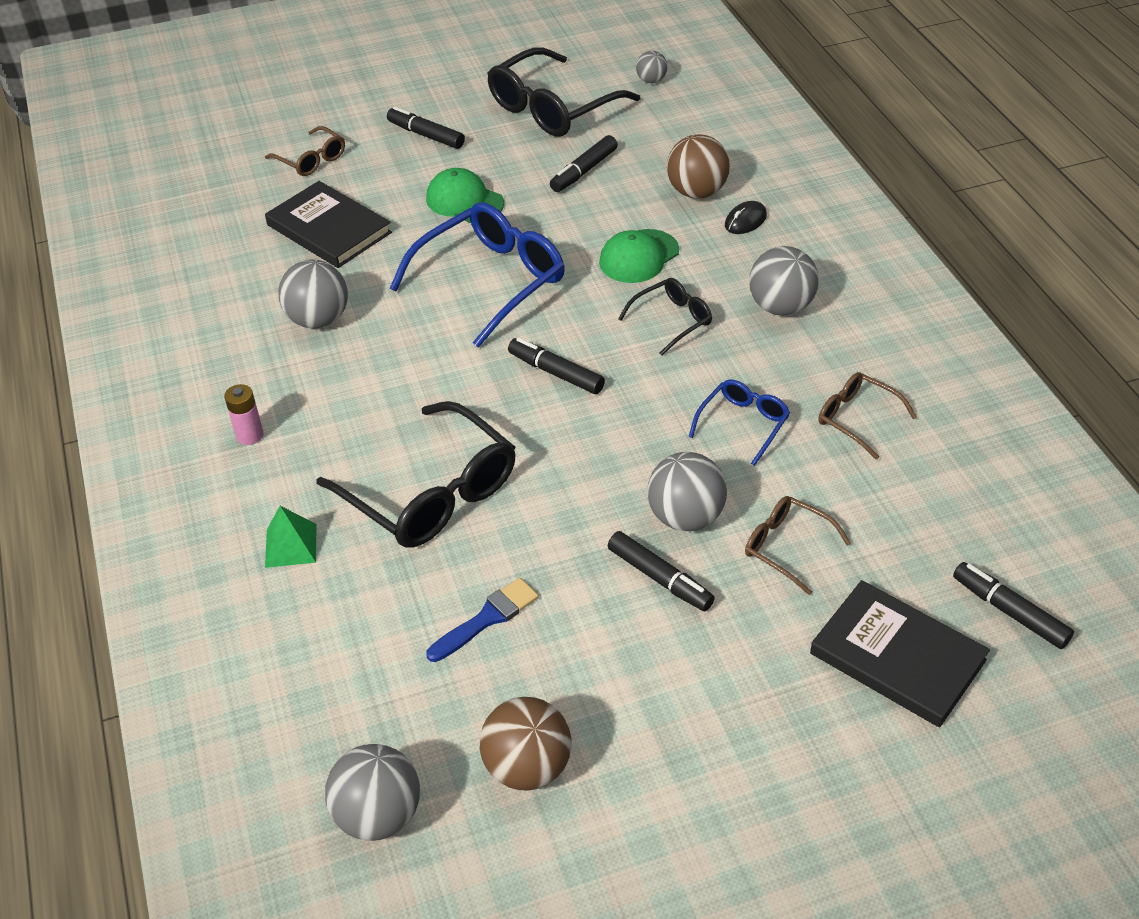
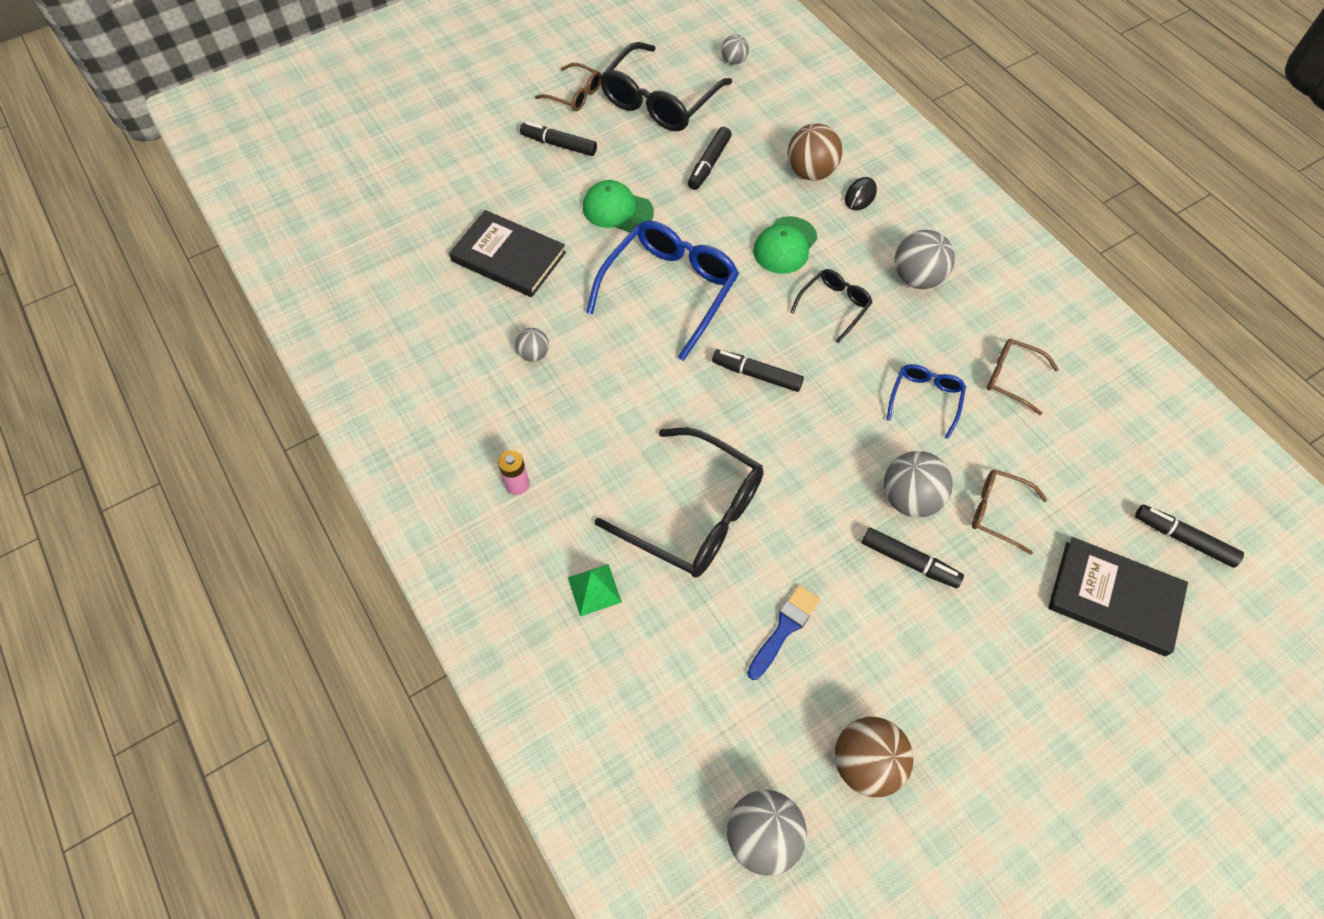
camera: 15 degrees left, 15 degrees up
(311, 160) = (466, 185): brown glasses -> brown glasses (575, 95)
(318, 319) = (534, 354): grey ball -> grey ball, size x0.56

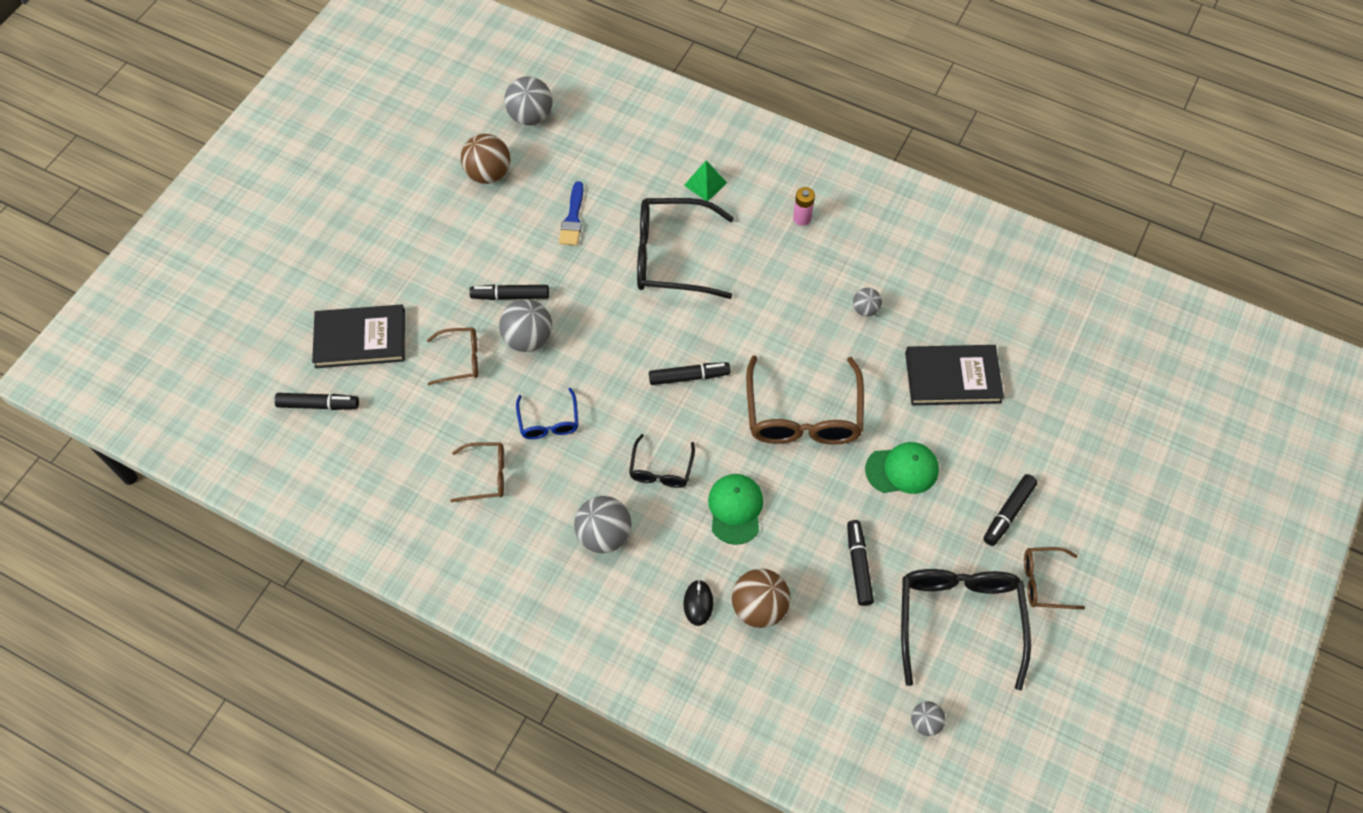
camera: 150 degrees right, 0 degrees up
(559, 144) = (1008, 513): black marker -> black marker turned 135 degrees clockwise
(670, 289) = (803, 415): blue glasses -> brown glasses

